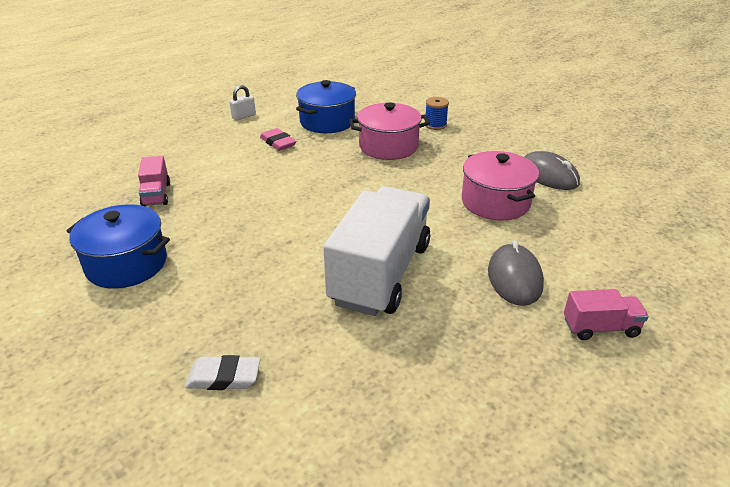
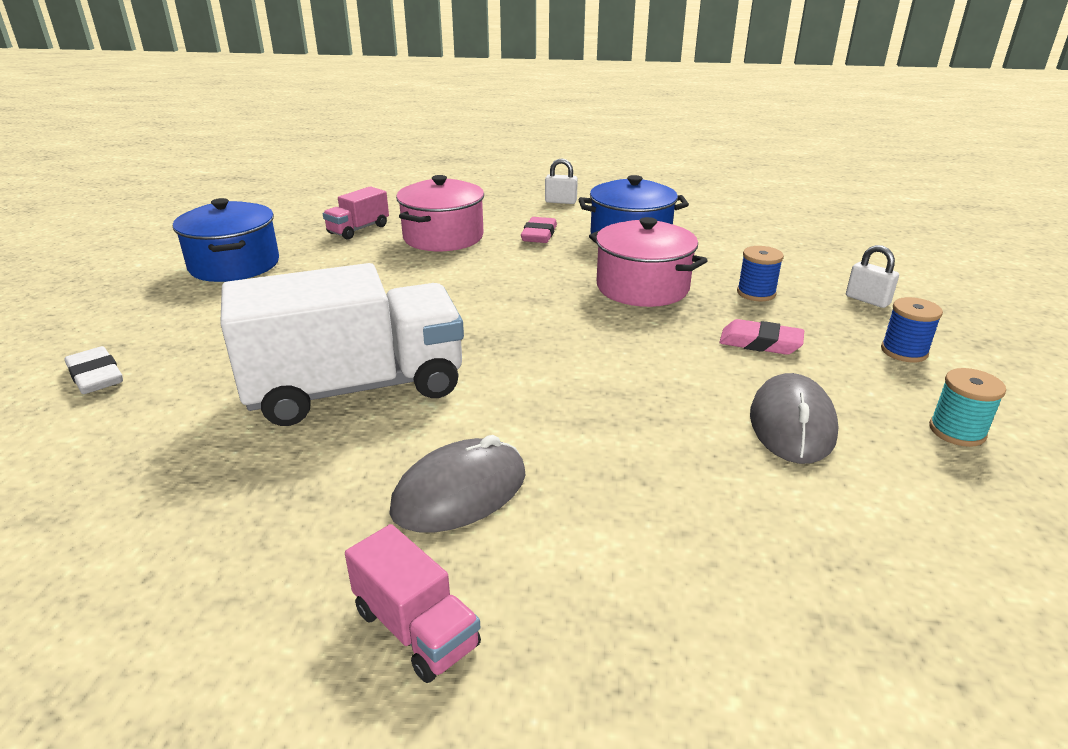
camera: 50 degrees right, 5 degrees down
(476, 107) = (867, 300): none -> white padlock
(479, 147) = (760, 343): none -> pink eraser
(495, 202) = (635, 407): pink pot -> pink pot (443, 237)
(524, 124) = (904, 351): none -> blue spool
(587, 147) = (957, 431): none -> turquoise spool

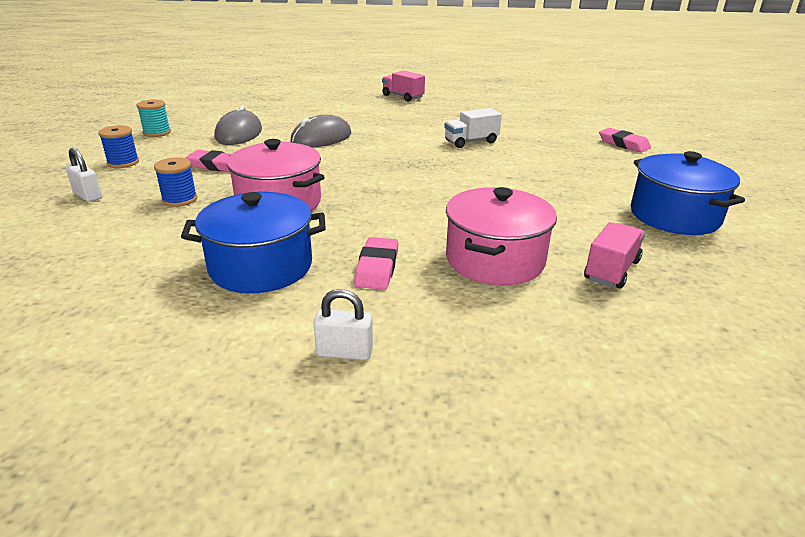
camera: 175 degrees right, 0 degrees up
(96, 376) = (623, 144): white eraser -> pink eraser
(356, 388) = (471, 142): white truck -> white truck, size x0.45
(460, 492) = (399, 116): grey mouse -> grey mouse (321, 138)

